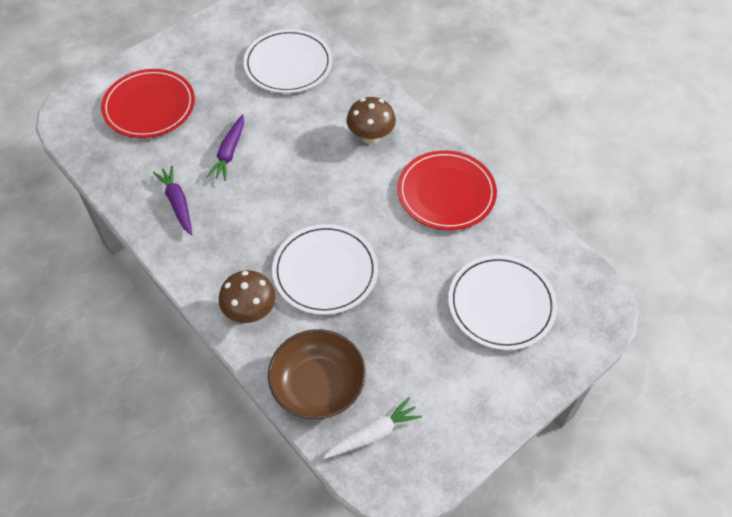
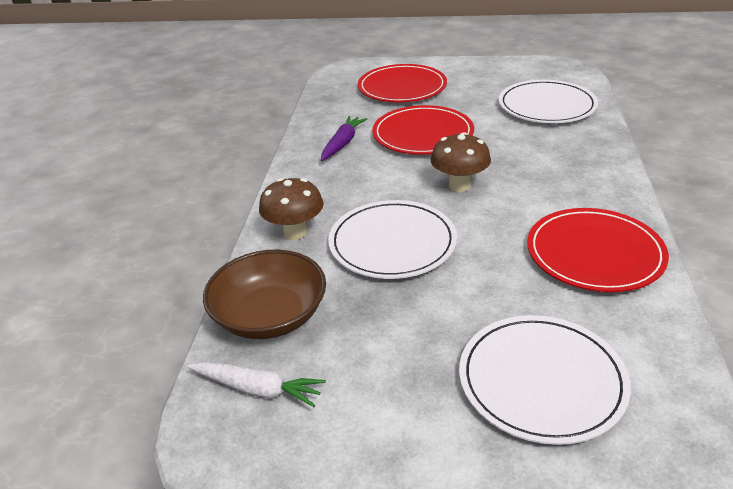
camera: 50 degrees right, 20 degrees down
(229, 153) = (422, 134): purple carrot -> red plate
(370, 137) = (564, 178): brown mushroom -> brown mushroom (459, 185)

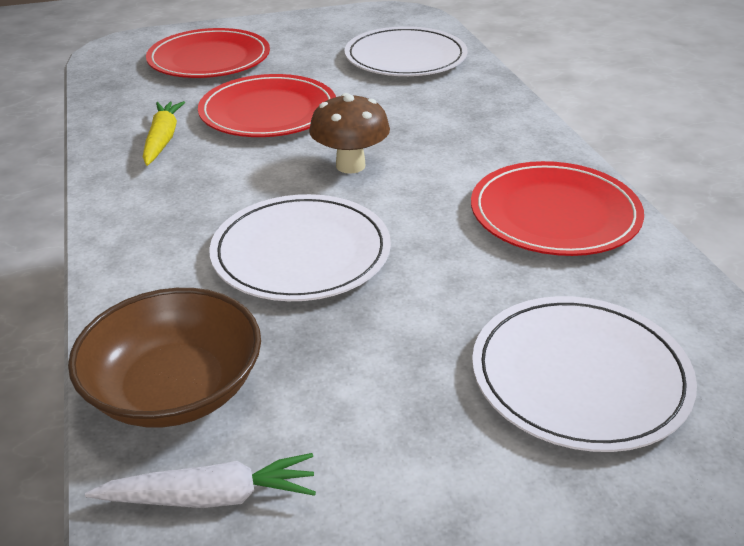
camera: 25 degrees left, 0 degrees up
(295, 233) = (154, 267): brown mushroom -> none
(342, 143) = (163, 139): purple carrot -> yellow carrot

